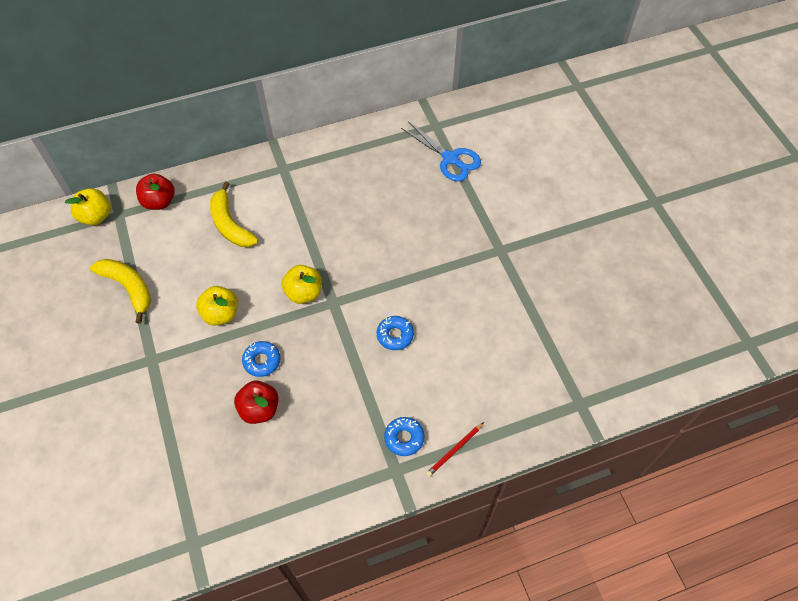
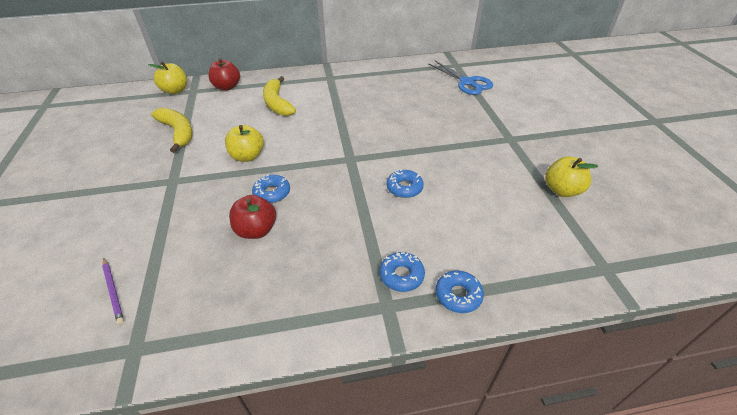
camera: 10 degrees right, 15 degrees down
(149, 494) = (113, 291): none -> purple pencil
(304, 293) = (325, 150): yellow apple -> yellow apple (562, 190)
(454, 450) = (458, 295): red pencil -> blue donut

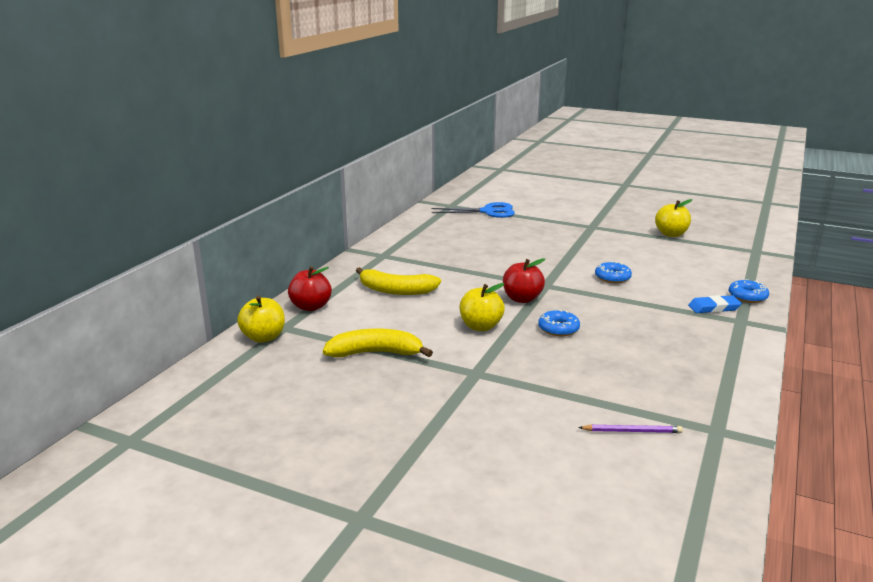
camera: 55 degrees left, 20 degrees down
(256, 230) = (607, 347): red apple -> red apple (522, 299)
(401, 275) = (714, 308): blue donut -> blue eraser

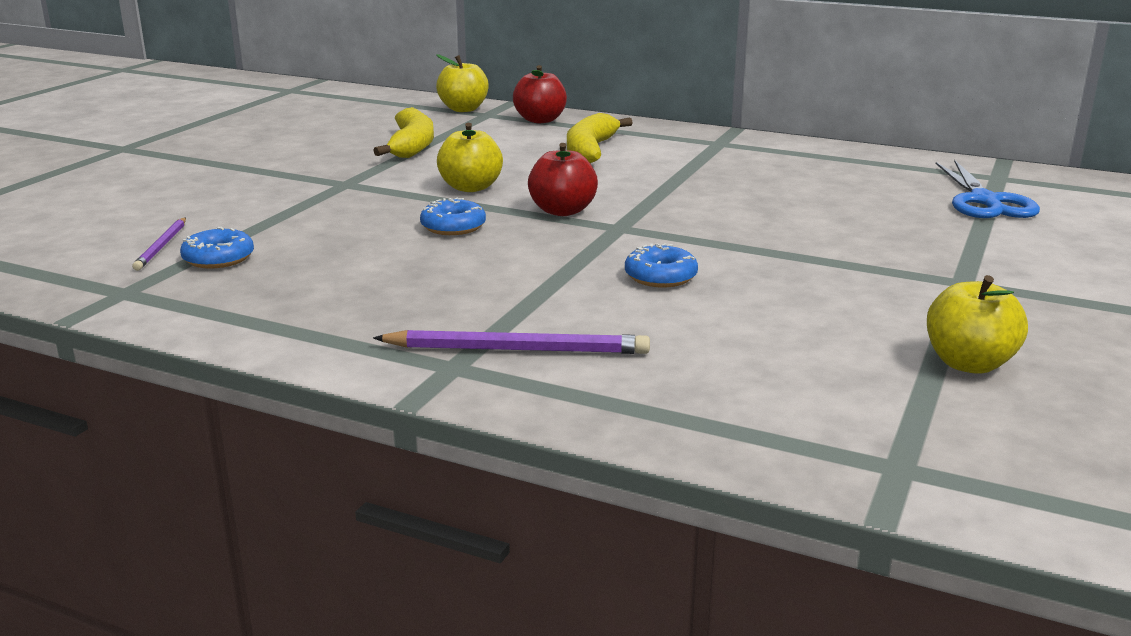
camera: 90 degrees right, 0 degrees up
(714, 308) = (517, 349): blue eraser -> purple pencil
(747, 296) = (573, 395): blue donut -> blue donut (218, 258)

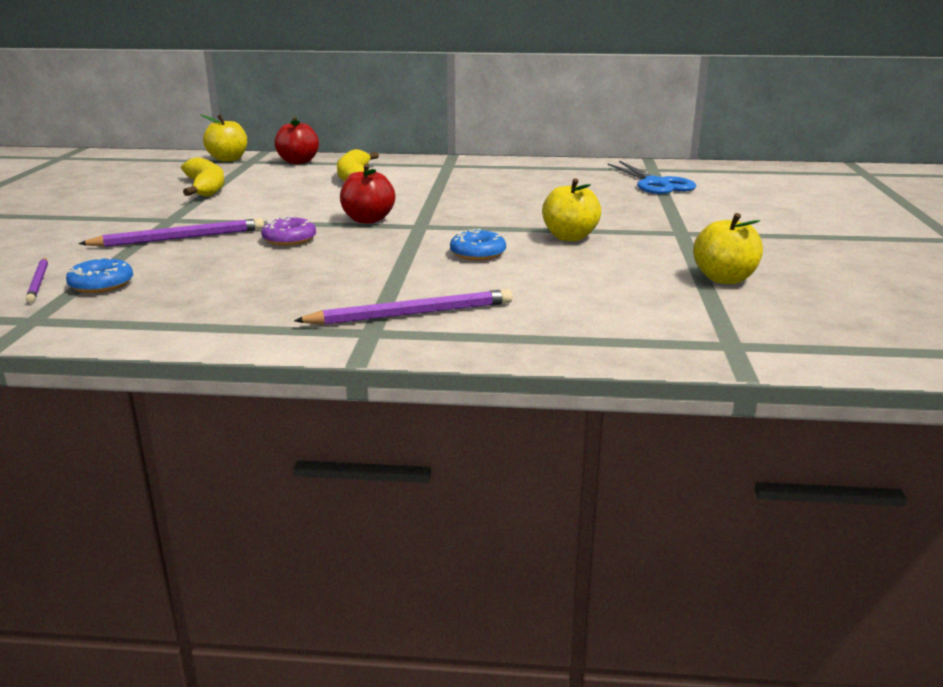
camera: 20 degrees left, 0 degrees up
(337, 209) = (179, 238): none -> purple pencil
(453, 227) = (289, 239): blue donut -> purple donut
(470, 187) = (281, 211): yellow apple -> yellow apple (569, 237)

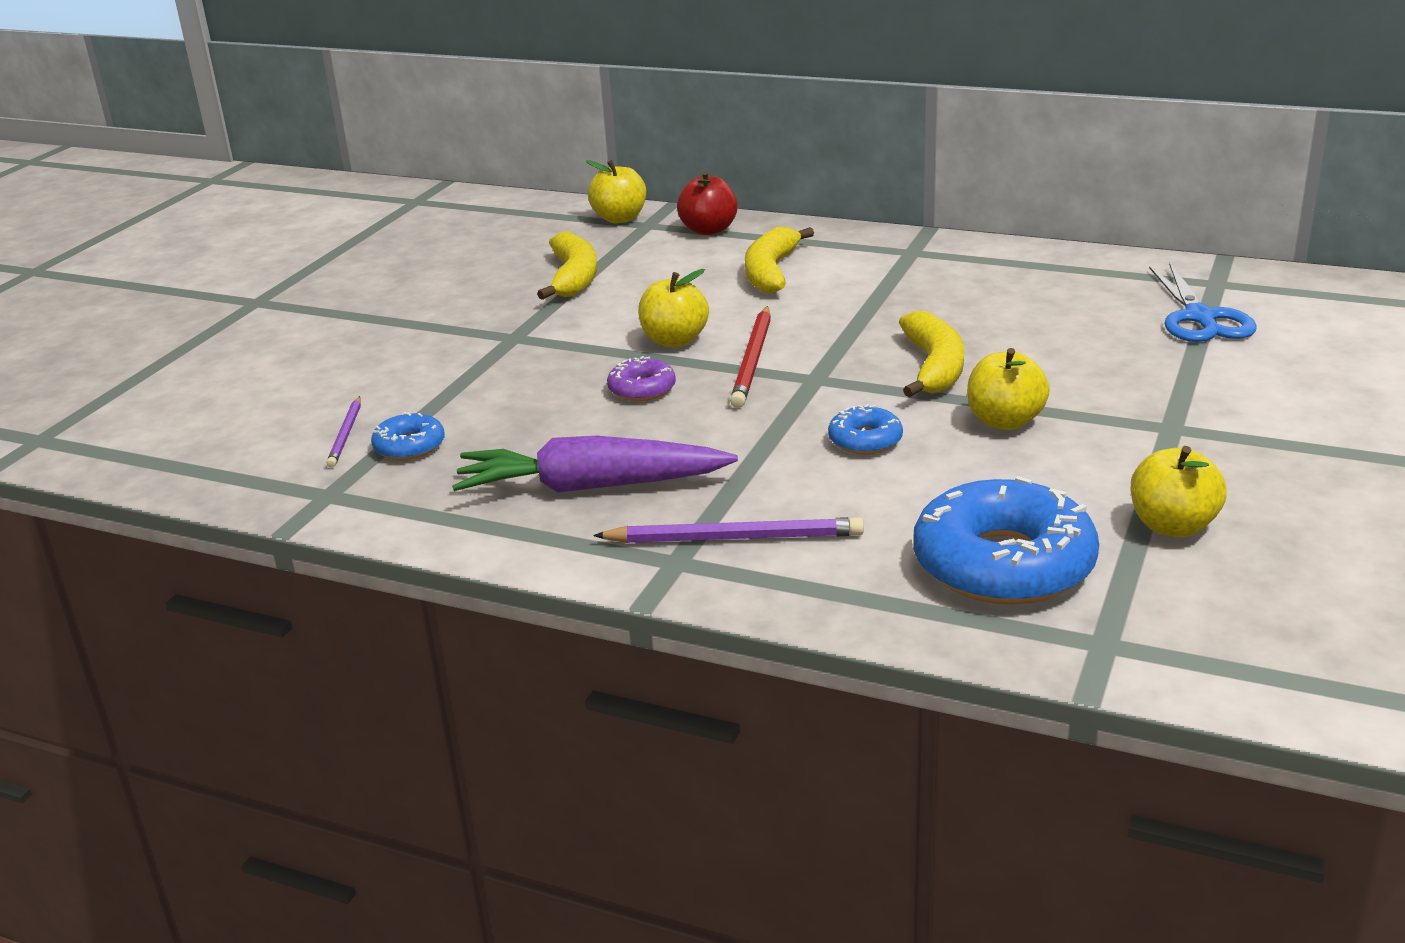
camera: 20 degrees right, 5 degrees up
(179, 238) = (514, 374): purple pencil -> none
(275, 295) = (591, 487): none -> purple carrot
(302, 214) = (674, 340): none -> yellow apple
(368, 220) = (753, 360): red apple -> red pencil
(501, 215) = (934, 367): none -> yellow banana
(626, 309) = (1003, 564): none -> blue donut

